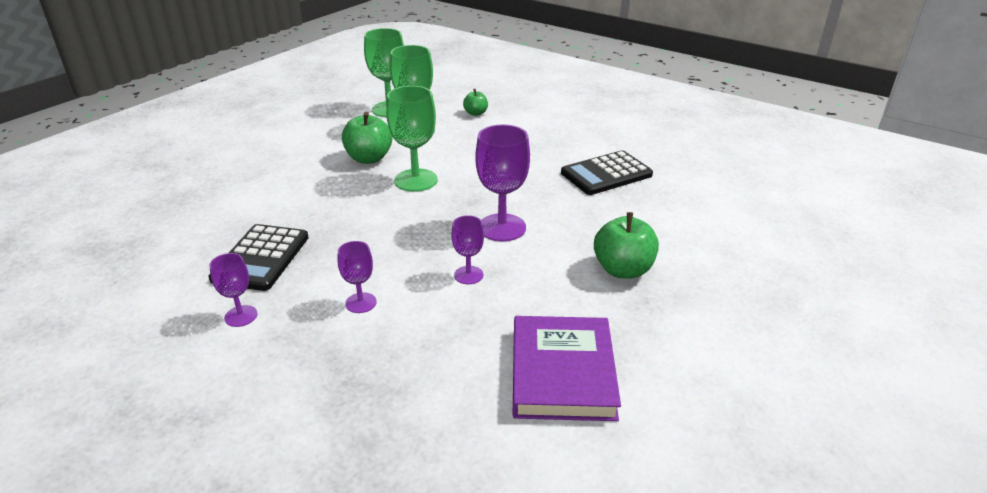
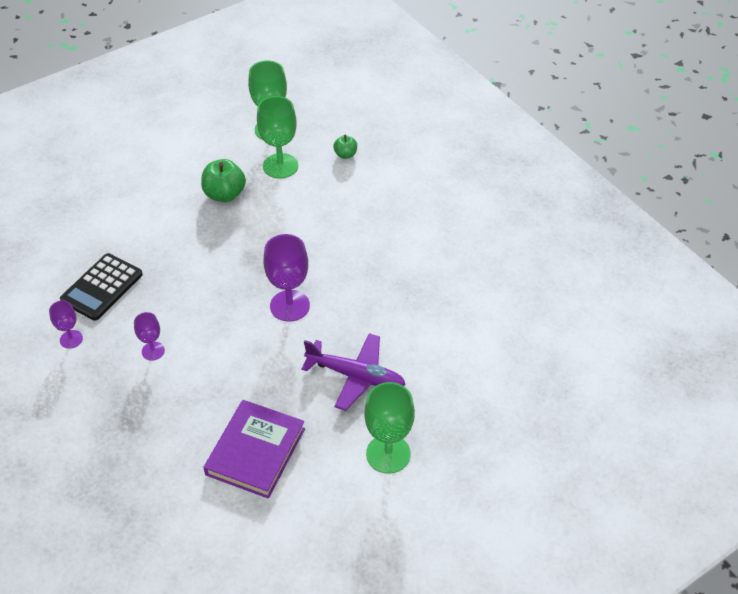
camera: 20 degrees right, 15 degrees up
(416, 180) = (250, 232): green goblet -> green goblet (388, 454)
(468, 275) = (239, 347): purple goblet -> none
(606, 174) = (412, 267): black calculator -> none
(623, 270) = (355, 376): green apple -> purple plane

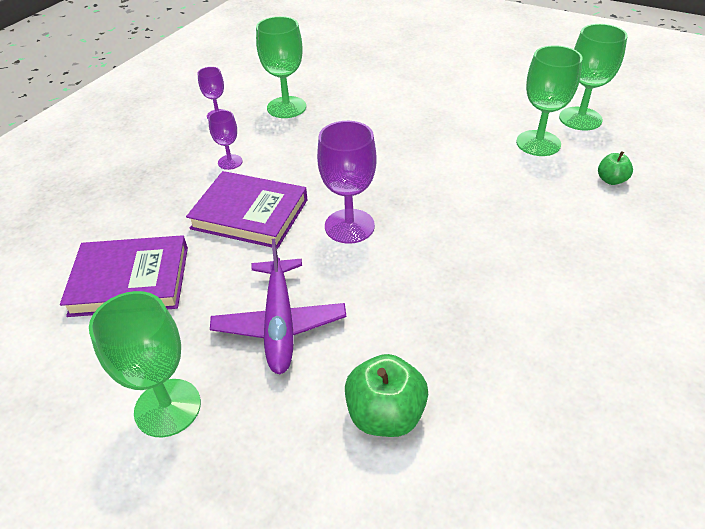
camera: 65 degrees right, 5 degrees down
(102, 287) = (286, 107): black calculator -> green goblet
(224, 194) = (461, 126): green apple -> green apple (385, 415)
(232, 358) = (250, 214): none -> purple book

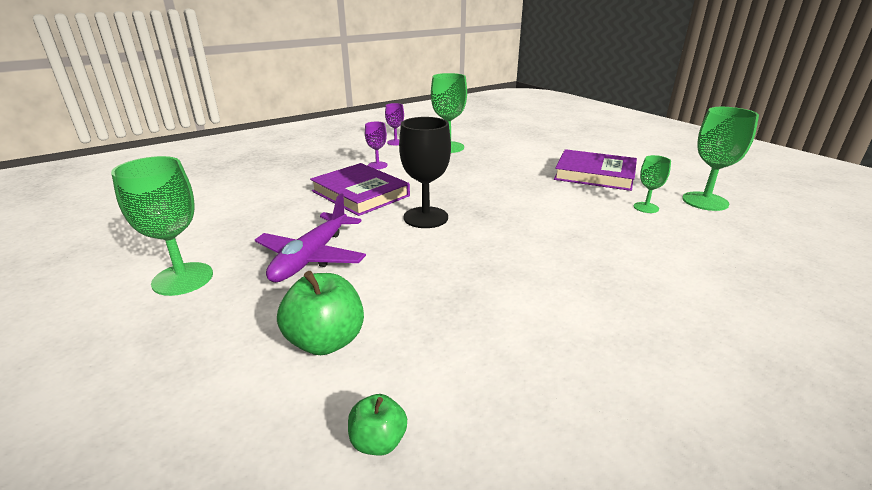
camera: 25 degrees right, 15 degrees down
(130, 280) = (244, 206): purple book -> purple book (594, 174)
(349, 226) = (425, 217): purple goblet -> black goblet
(538, 143) = (646, 207): green goblet -> green goblet, size x0.55
(611, 180) = (704, 247): green apple -> green apple (378, 441)

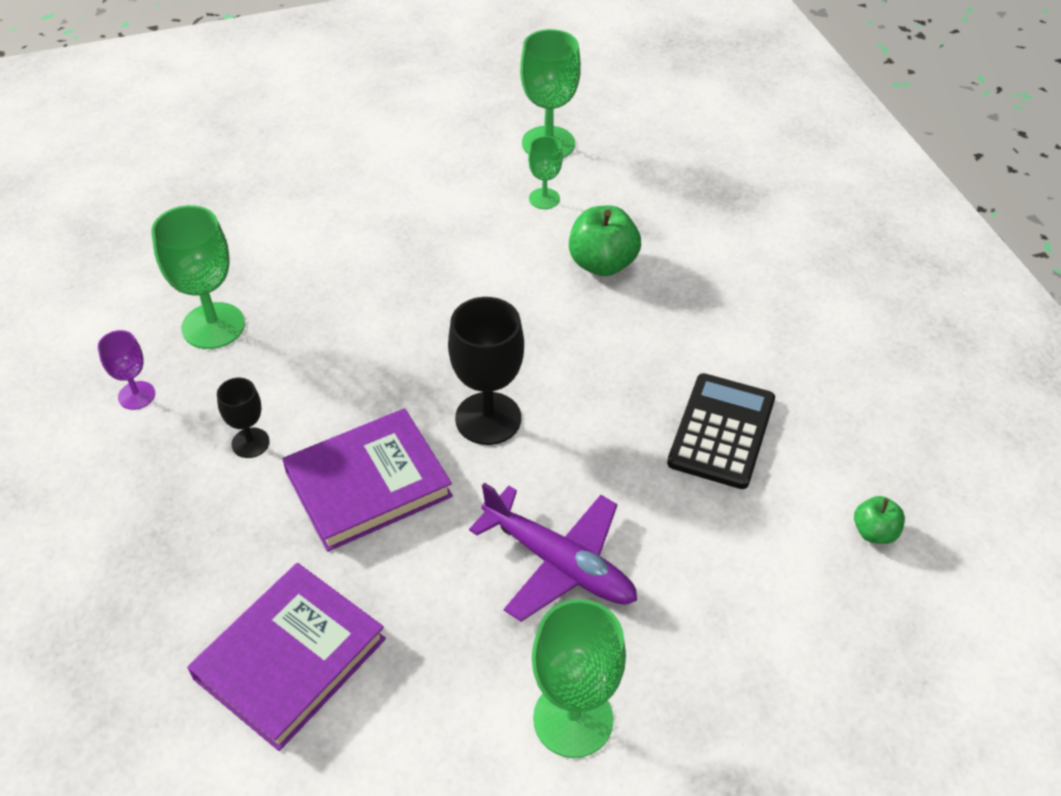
camera: 75 degrees left, 20 degrees up
(326, 341) = (740, 559): green apple -> green apple (602, 263)
(377, 165) = (250, 443): purple goblet -> black goblet
(467, 314) = (721, 431): none -> black calculator
(594, 174) = (425, 198): purple book -> purple book (290, 658)

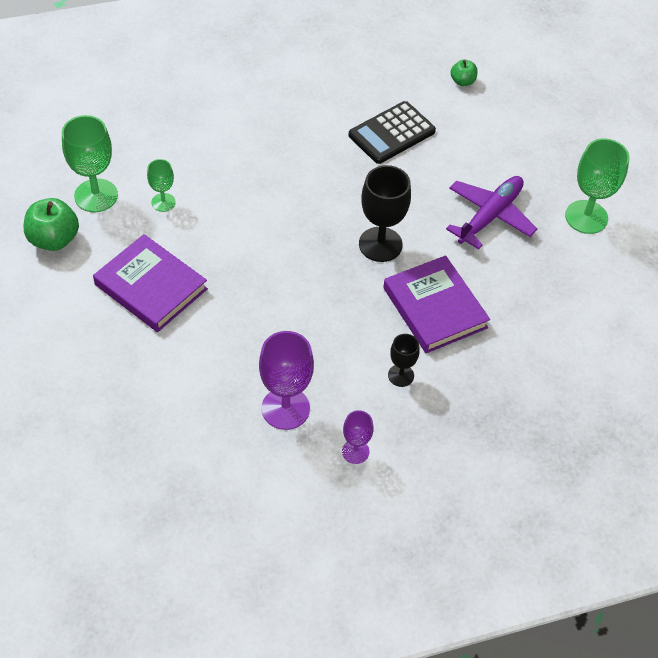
camera: 90 degrees left, 5 degrees up
(213, 326) = (285, 408): green goblet -> purple goblet
(290, 658) = (562, 343): purple book -> purple book (151, 287)
(602, 263) = (238, 175): green apple -> green apple (54, 239)
(721, 431) = (392, 133): black calculator -> black calculator turned 60 degrees counterclockwise

